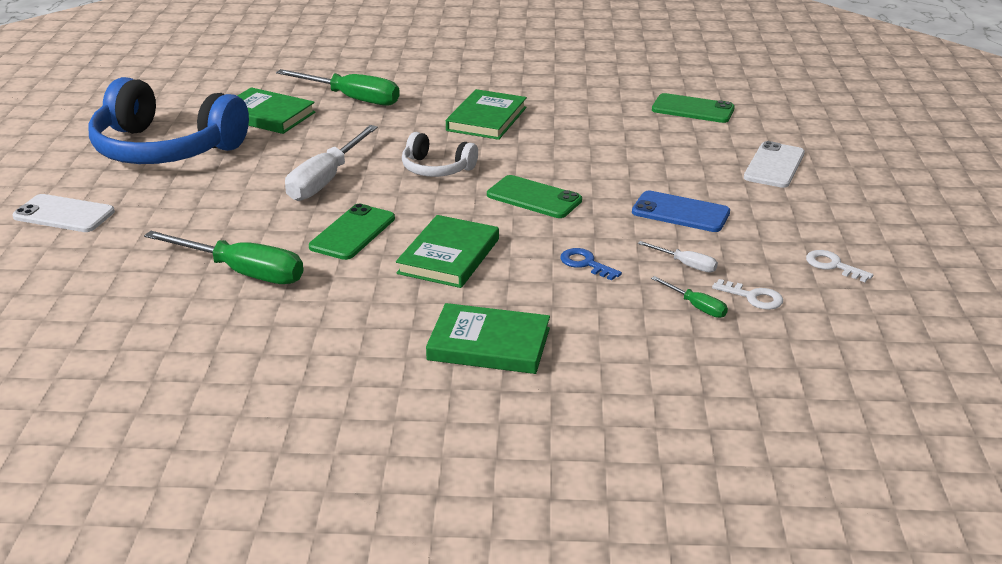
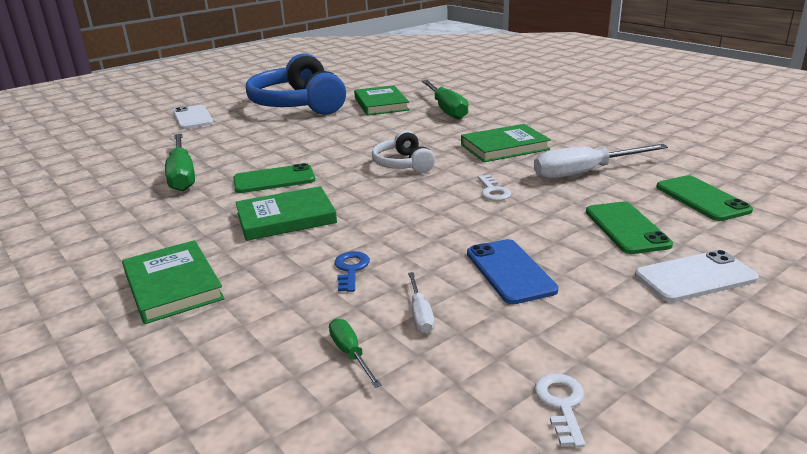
camera: 50 degrees right, 5 degrees down
(326, 180) = (330, 146): white screwdriver -> white screwdriver (584, 173)
(534, 198) = (421, 208): green phone -> green phone (626, 228)
(696, 306) = (350, 353): green screwdriver -> green screwdriver turned 150 degrees clockwise
(753, 297) = (414, 379): white key -> white key (493, 191)

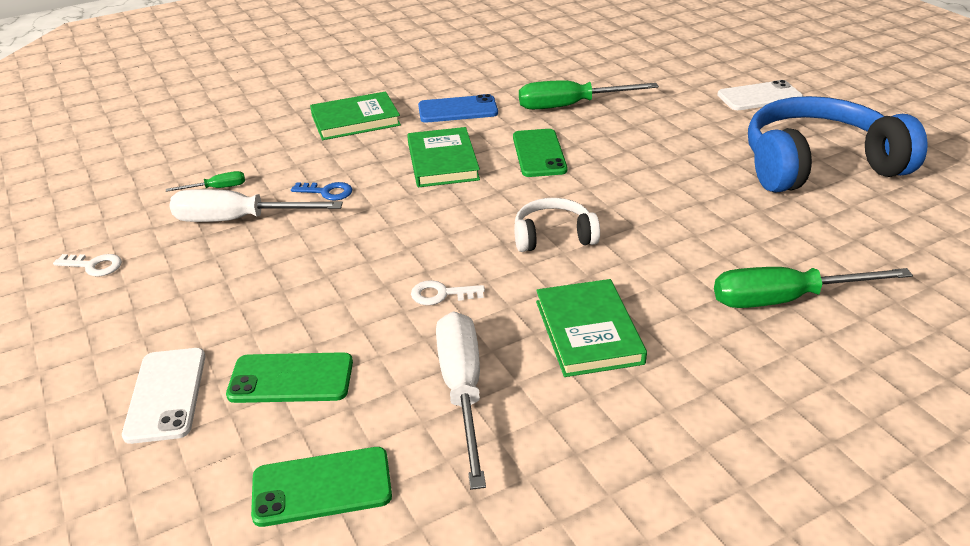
camera: 100 degrees right, 10 degrees up
(381, 104) = (818, 236): green book -> none
(420, 314) = (238, 220): white screwdriver -> white screwdriver, size x2.09
(510, 271) = (264, 274): blue phone -> blue phone (458, 110)

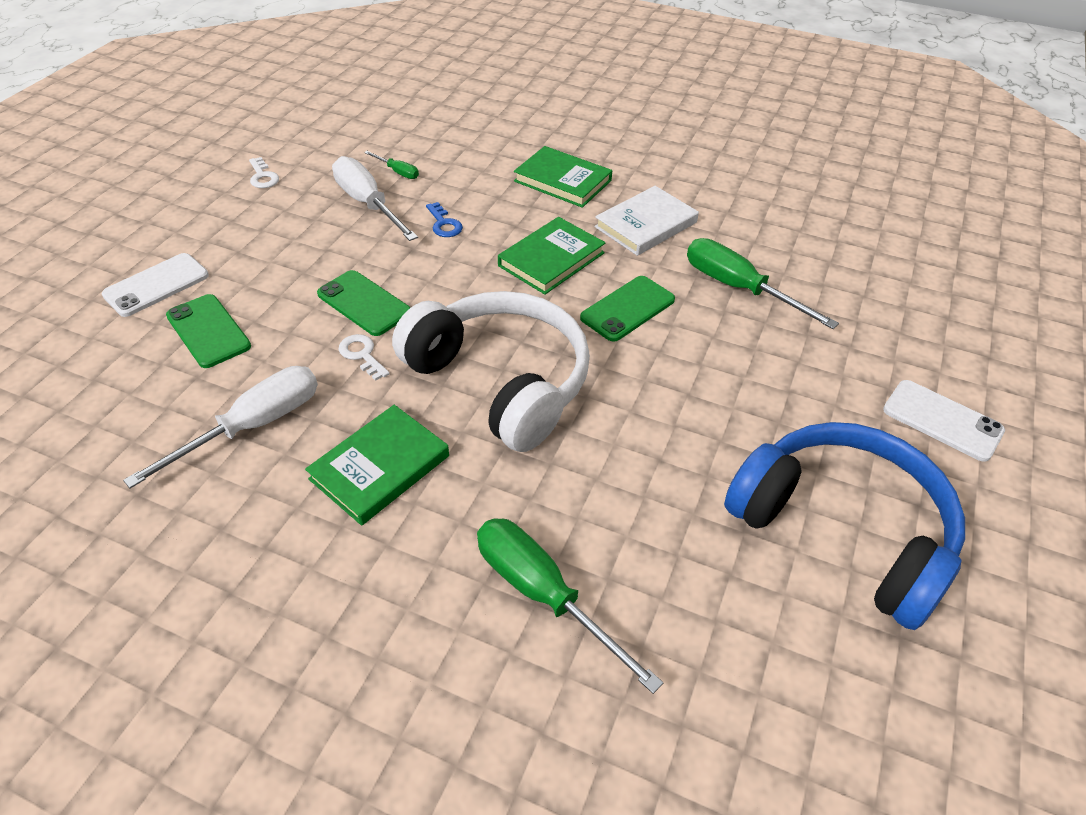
camera: 50 degrees right, 10 degrees up
(322, 487) = (110, 406): green phone -> green phone (364, 303)
(458, 110) = (646, 225): blue phone -> white book
(553, 236) = (501, 381): white headphones -> white headphones, size x2.06

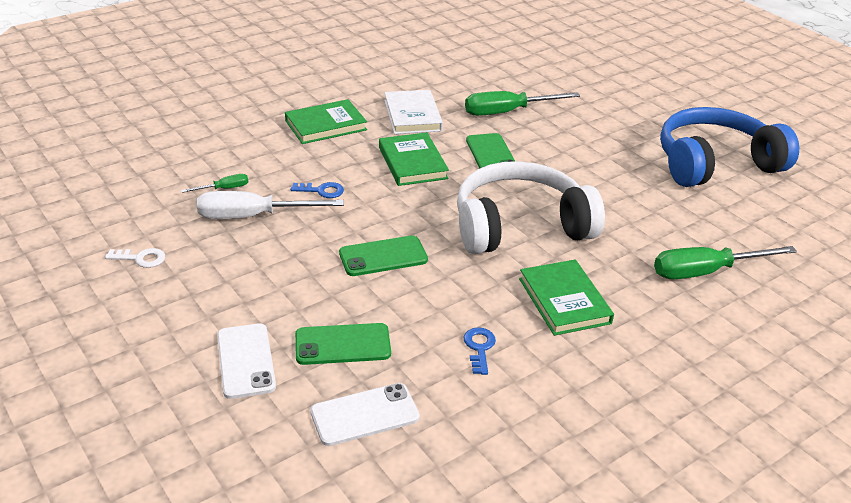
camera: 60 degrees left, 10 degrees down
(253, 426) = (479, 348): white screwdriver -> blue key
(362, 355) = (443, 275): white key -> none
(942, 420) = (660, 104): white phone -> white phone (365, 415)

